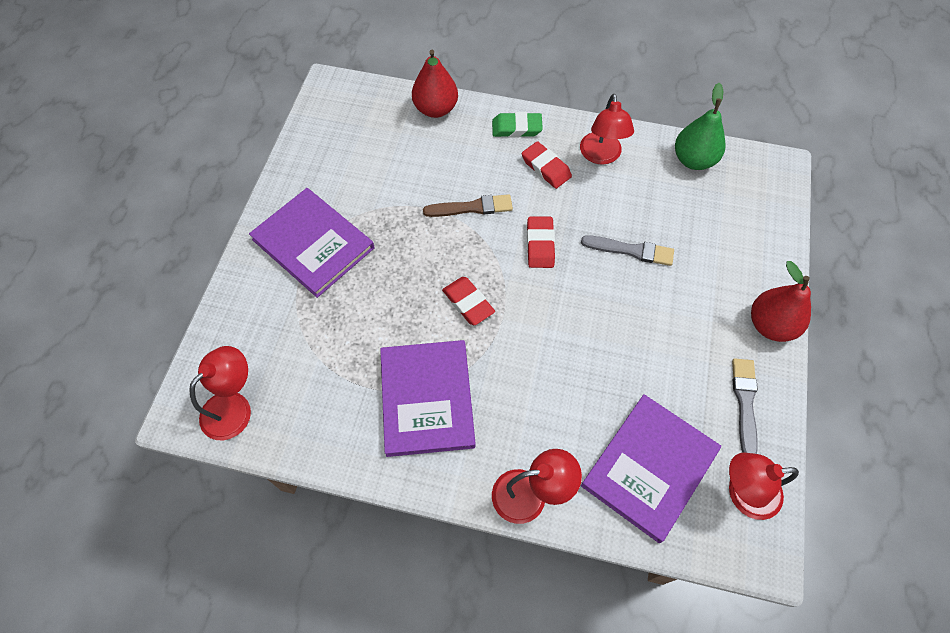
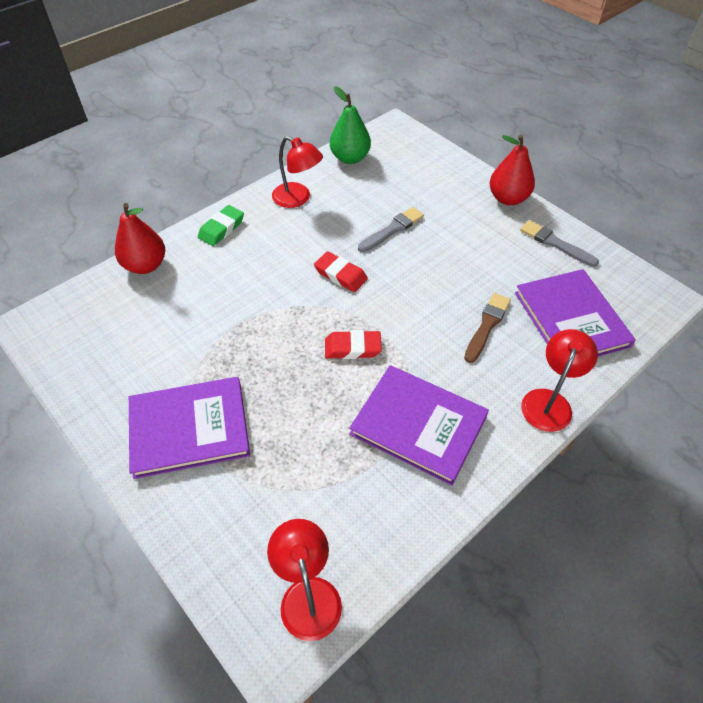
camera: 55 degrees left, 10 degrees down
(471, 207) = (266, 296): brown brush -> brown brush (487, 326)
(546, 168) = (276, 233): red eraser -> none
(743, 493) = (619, 282): red lamp -> none

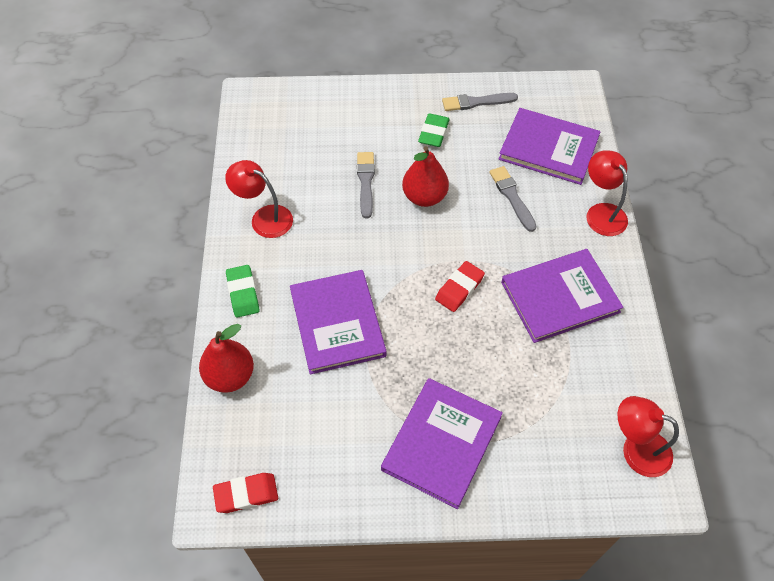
camera: 50 degrees left, 5 degrees up
(244, 294) = (337, 323): none -> purple book
(298, 199) = (264, 217): red lamp -> red lamp turned 135 degrees counterclockwise
(340, 275) = (380, 247): red eraser -> red eraser (246, 494)
(350, 158) = (254, 150): green pear -> none
(487, 326) = (512, 197): brown brush -> grey brush
(489, 238) = (433, 133): none -> green eraser
(508, 198) = (406, 92): red pear -> red pear (424, 197)

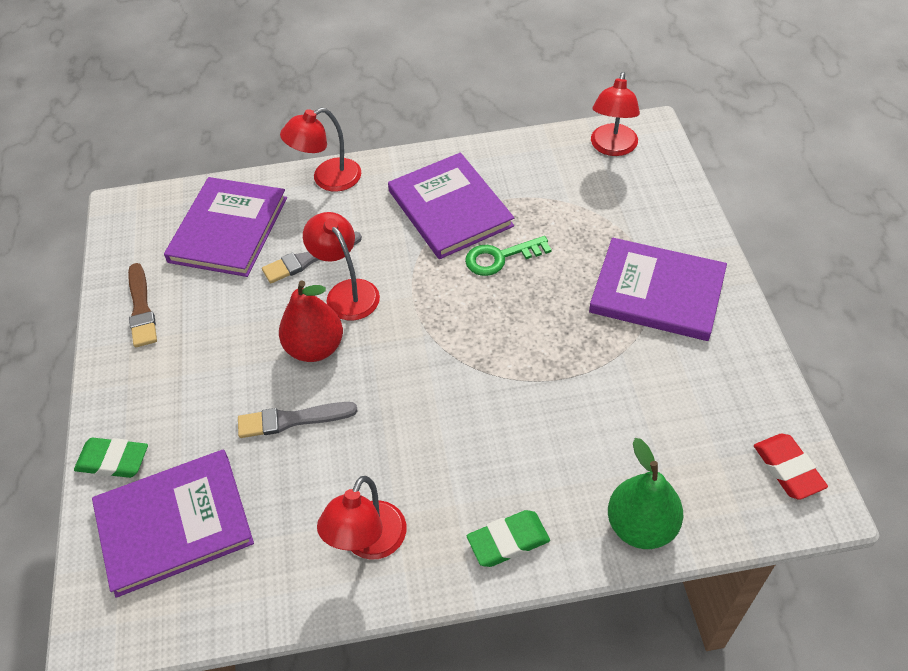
camera: 95 degrees left, 5 degrees down
(230, 376) = (641, 526): red pear -> green pear
(337, 323) = (531, 415): purple book -> purple book (174, 524)
(433, 133) = (198, 351): green eraser -> green eraser (113, 461)
(459, 288) = (455, 297): red eraser -> none
(474, 218) = (347, 292): none -> red lamp
(476, 102) = (141, 308): grey brush -> brown brush
(498, 327) = (500, 257): none -> green key

